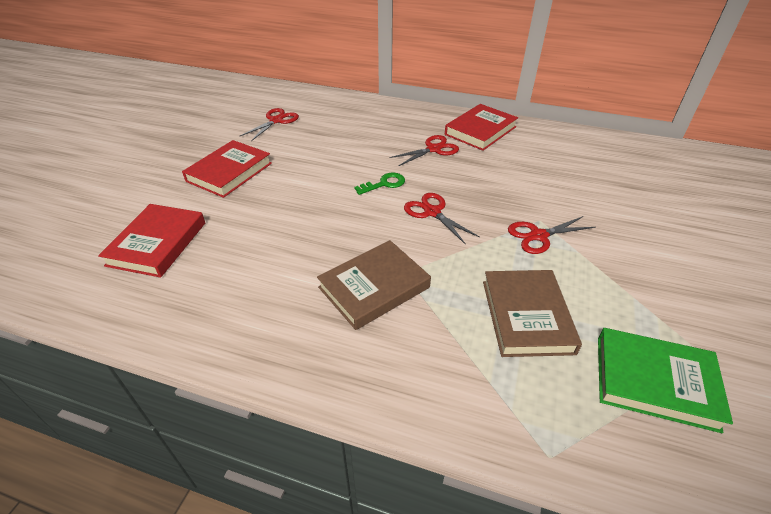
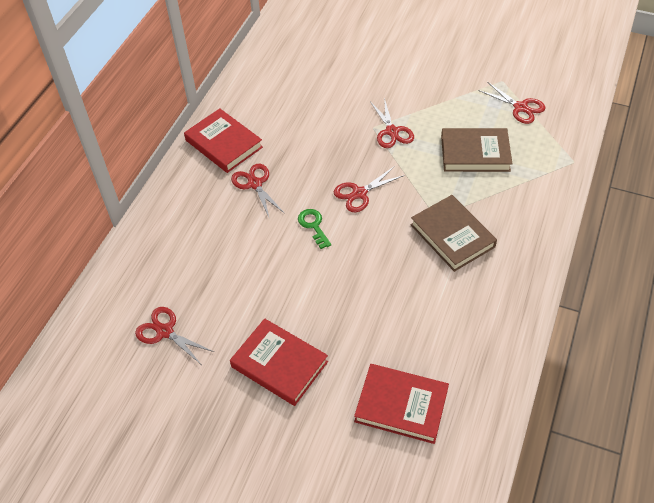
camera: 85 degrees left, 10 degrees up
(655, 381) = (520, 107): green book -> red scissors

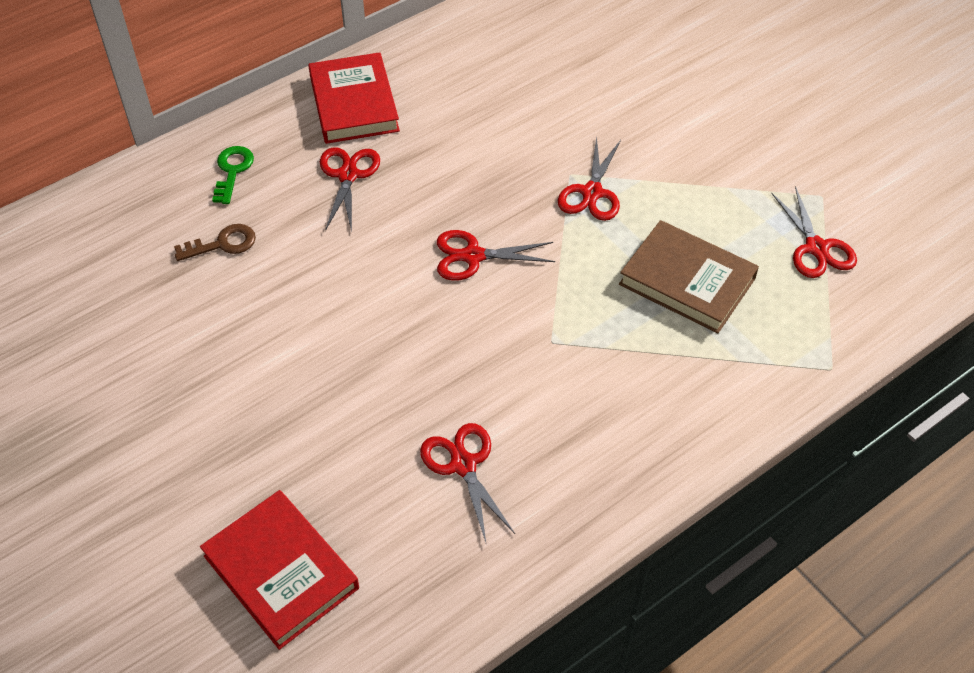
camera: 30 degrees right, 0 degrees up
(165, 331) = (82, 307): red scissors -> red scissors (463, 465)
(216, 255) = (222, 244): none -> brown key
(279, 364) = (178, 426): red book -> none
(313, 226) = (375, 269): green key -> green key (232, 171)
(452, 236) = (551, 381): brown book -> none

